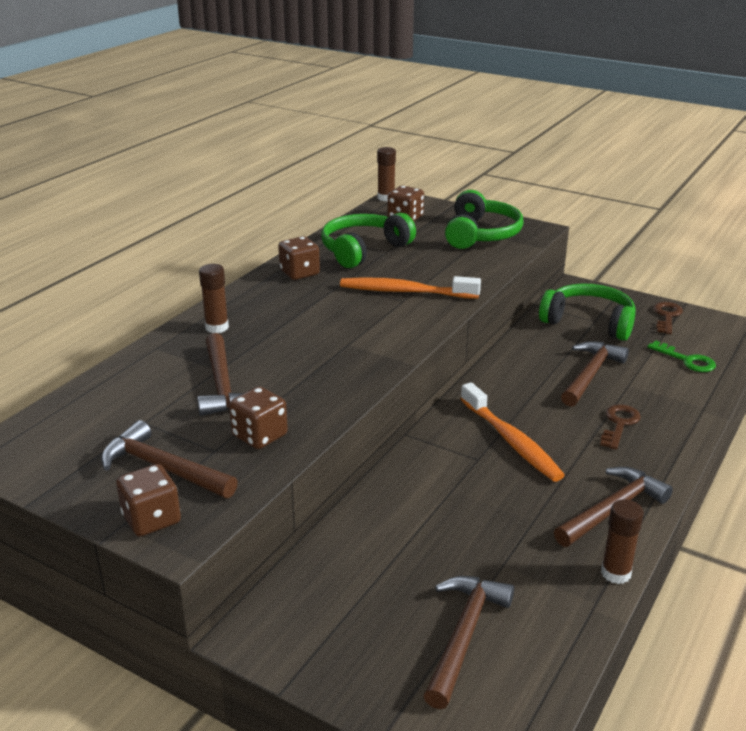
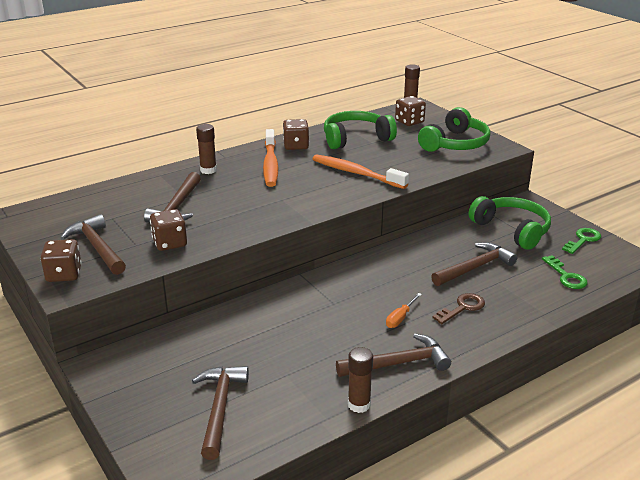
camera: 25 degrees right, 0 degrees up
(463, 636) = (219, 408): brown hammer -> brown hammer turned 45 degrees counterclockwise
(511, 441) = (369, 298): orange toothbrush -> orange toothbrush (270, 164)
(566, 455) = (400, 318): none -> orange screwdriver
(667, 316) = (583, 240): brown key -> green key

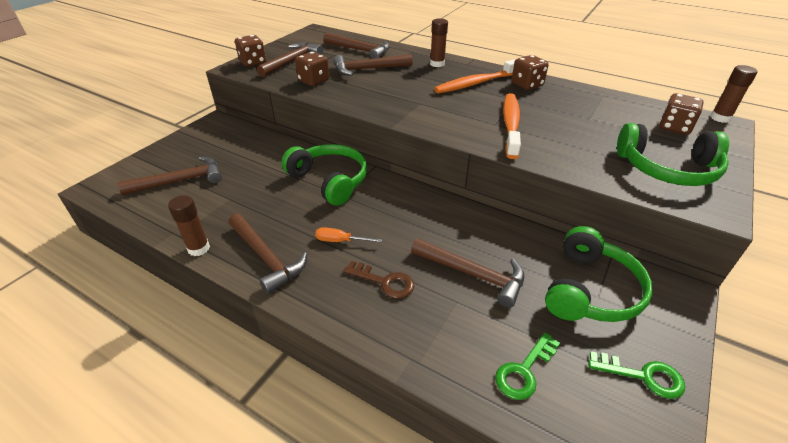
camera: 65 degrees right, 10 degrees up
(120, 200) = (360, 50): none -> brown hammer
(356, 138) = (584, 107): green headphones -> green headphones (329, 180)

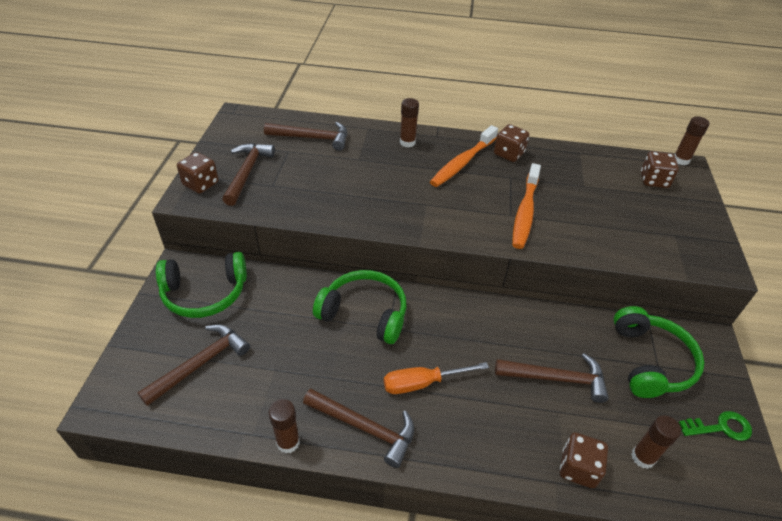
camera: 25 degrees left, 5 degrees up
(314, 81) = (294, 198): brown dice -> brown dice (578, 468)
(340, 241) = (422, 383): orange screwdriver -> orange screwdriver, size x1.57
(368, 69) = (341, 166): brown hammer -> none
(384, 282) = (489, 414): brown key -> none
(510, 125) = (525, 212): orange toothbrush -> orange toothbrush turned 150 degrees counterclockwise
(524, 371) = (643, 457): green key -> brown glue stick
(667, 169) = (671, 232): green headphones -> green headphones (205, 293)

